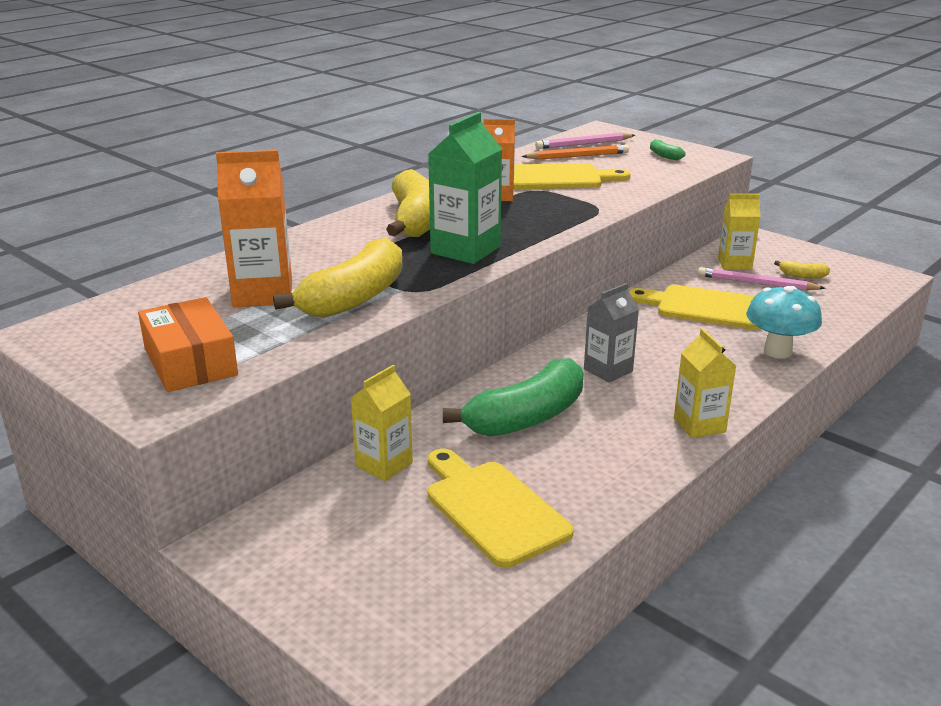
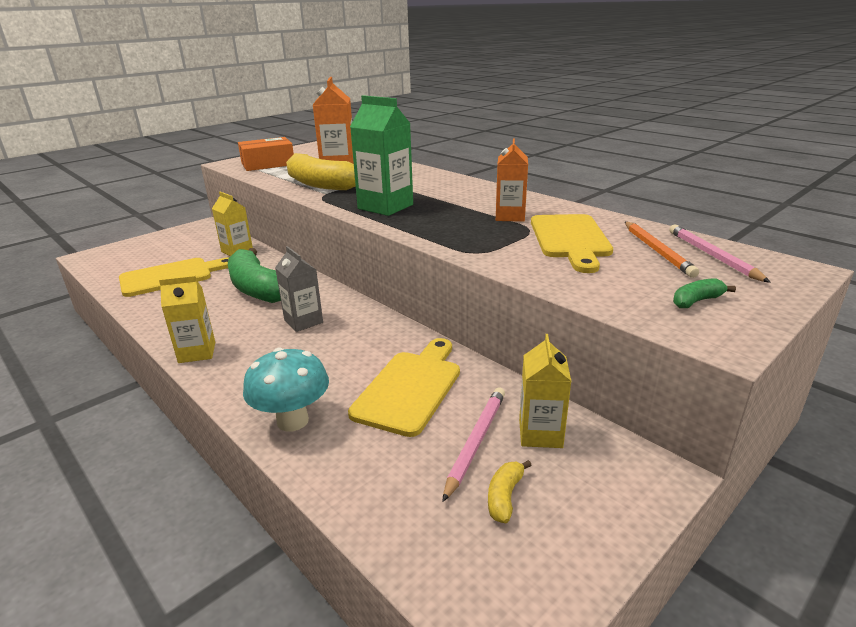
camera: 95 degrees right, 0 degrees up
(415, 220) = (449, 194): yellow banana -> none

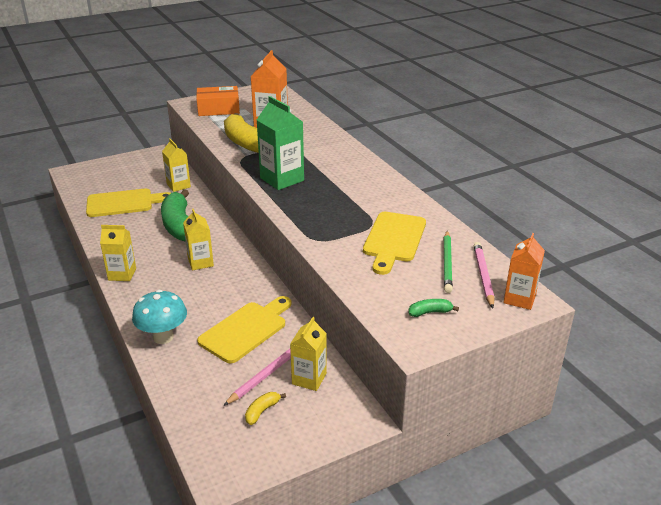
camera: 15 degrees right, 5 degrees up
(303, 321) = (200, 262): grey carton -> yellow carton
(510, 216) = (368, 207): orange carton -> orange carton (519, 299)
(657, 251) = (447, 263): orange pencil -> green pencil

